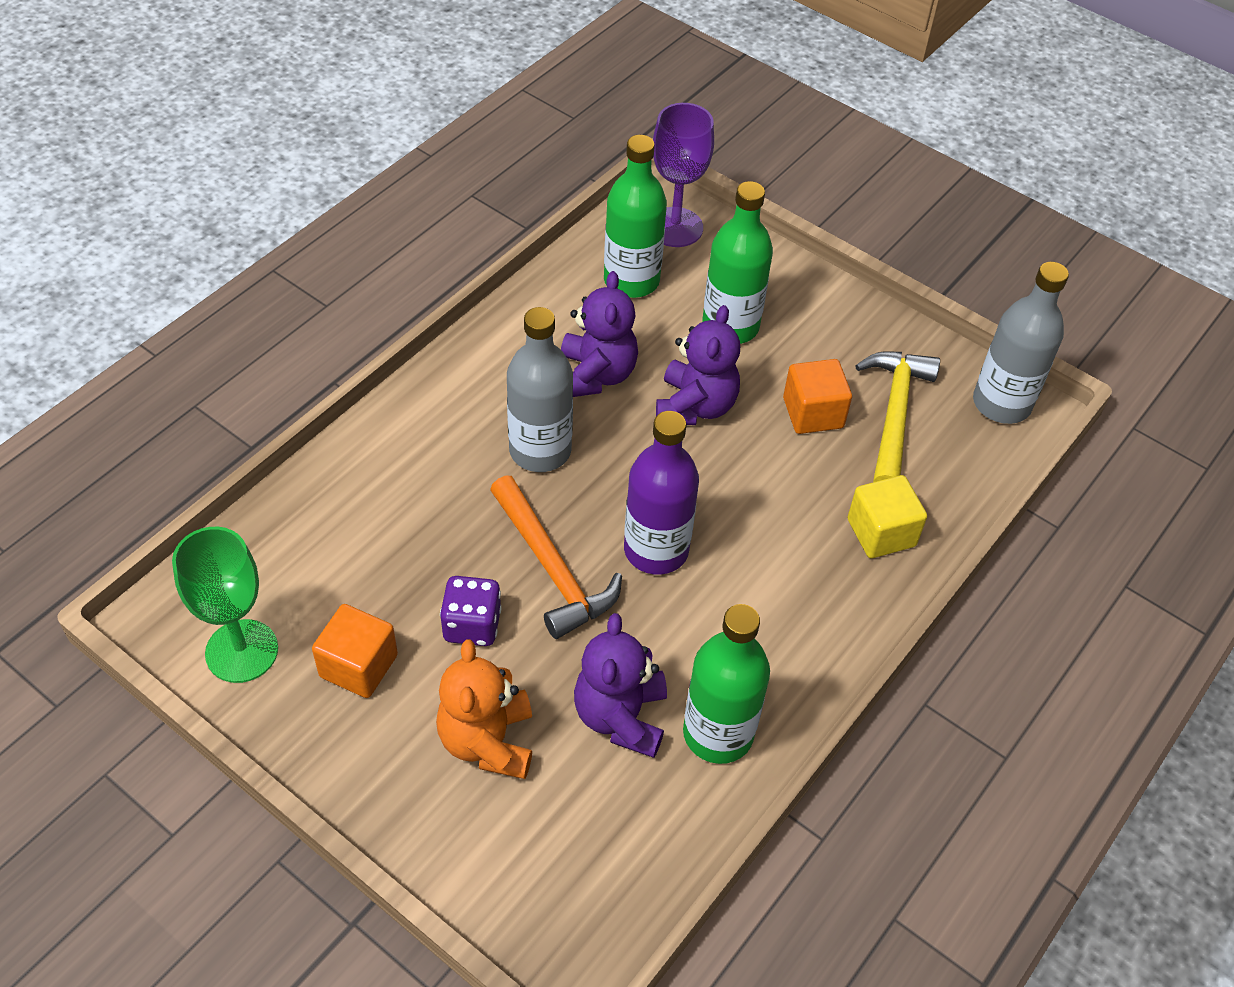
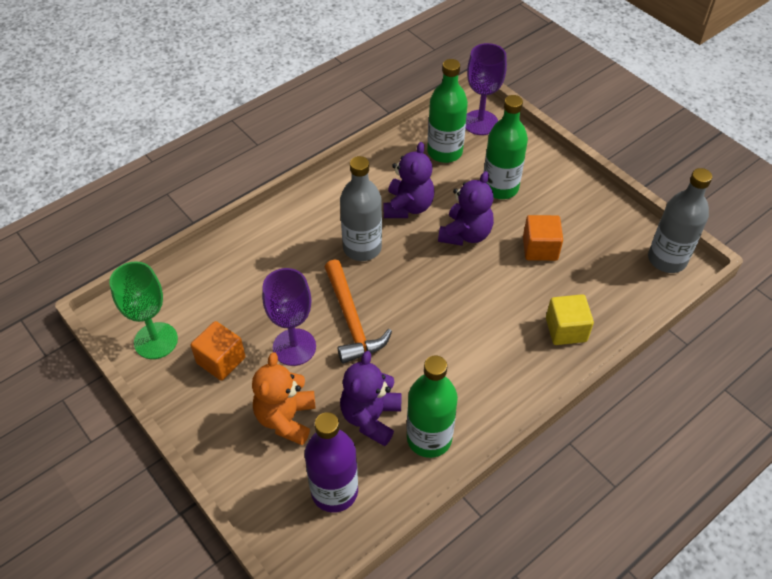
camera: 15 degrees right, 0 degrees up
(472, 625) = (294, 347): purple dice -> purple goblet
(656, 550) = (418, 319): purple bottle -> purple bottle (334, 491)
(894, 415) = (593, 257): yellow hammer -> none

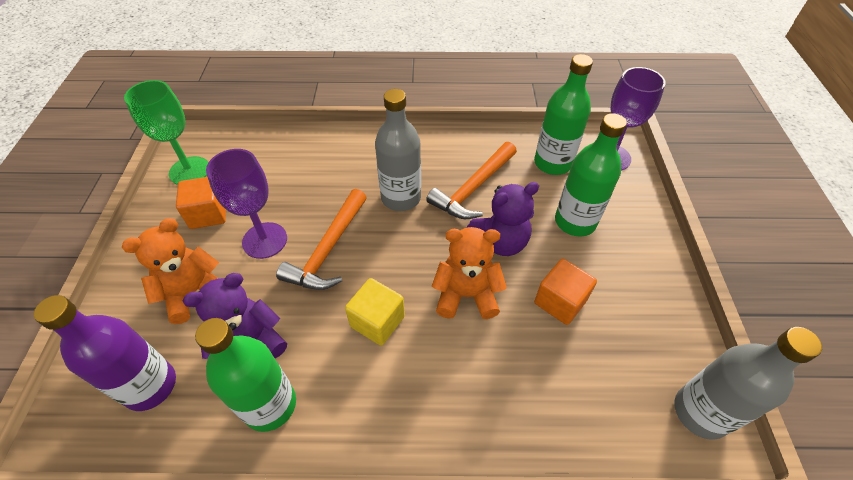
camera: 40 degrees right, 0 degrees up
(408, 207) = (473, 188): purple teddy bear -> orange hammer
(479, 284) = (466, 295): none -> orange teddy bear
(566, 330) = (507, 403): yellow cube -> yellow cube (377, 321)

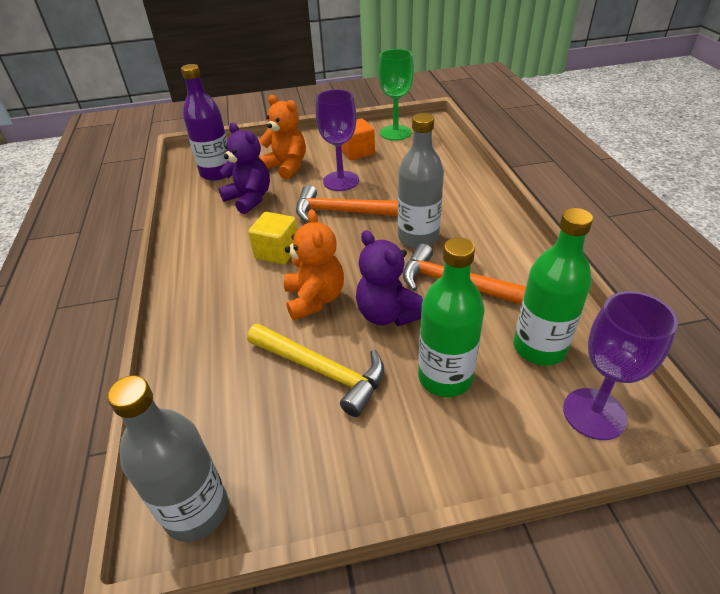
camera: 80 degrees right, 10 degrees down
(270, 405) = (204, 219): green bottle -> none
(560, 301) = (322, 371): orange cube -> yellow hammer

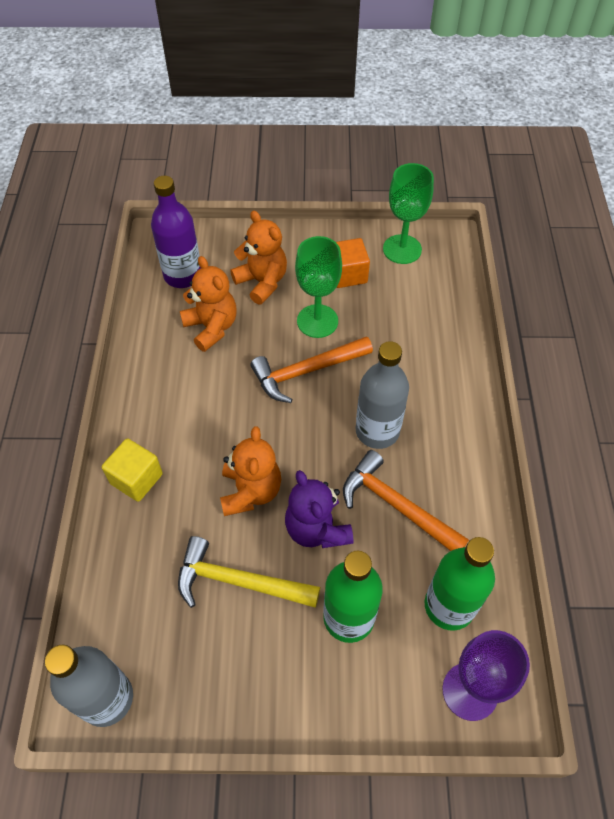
camera: 10 degrees right, 15 degrees up
(249, 199) = (211, 327): purple teddy bear -> orange teddy bear
(277, 252) = (226, 416): yellow cube -> yellow cube (136, 479)
(322, 371) = (238, 582): yellow hammer -> yellow hammer turned 150 degrees clockwise
(341, 181) = (317, 321): purple goblet -> green goblet
(341, 212) = (306, 372): orange hammer -> orange hammer turned 45 degrees counterclockwise

